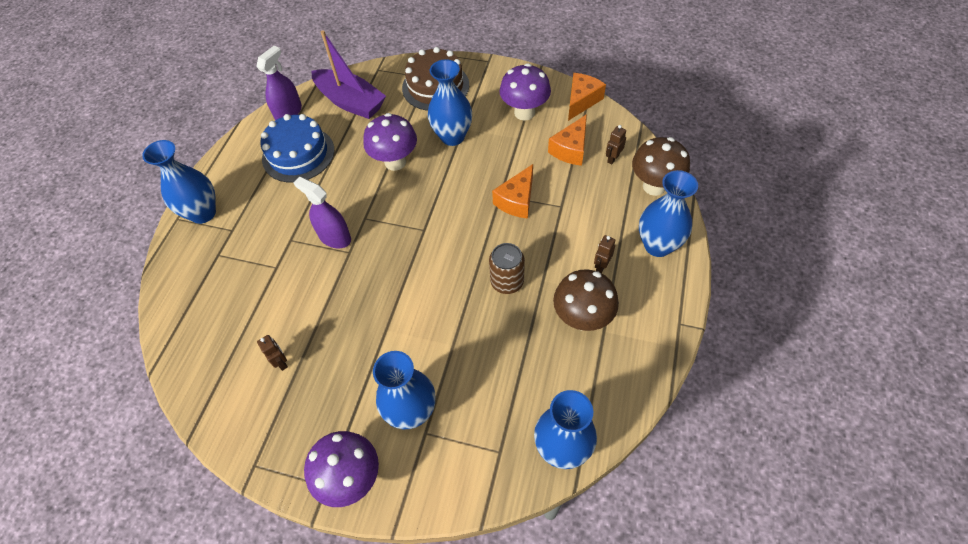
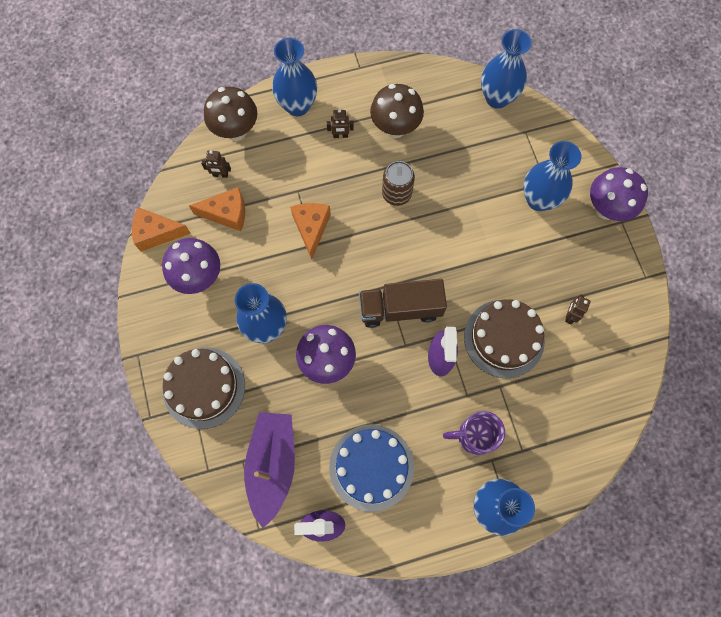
camera: 125 degrees left, 15 degrees up
(258, 228) = (474, 436): none -> purple mug
(309, 293) = (504, 338): none -> brown cake
(397, 229) = (400, 308): none -> brown truck
(517, 200) = (311, 228): orange cheese -> orange cheese turned 90 degrees counterclockwise

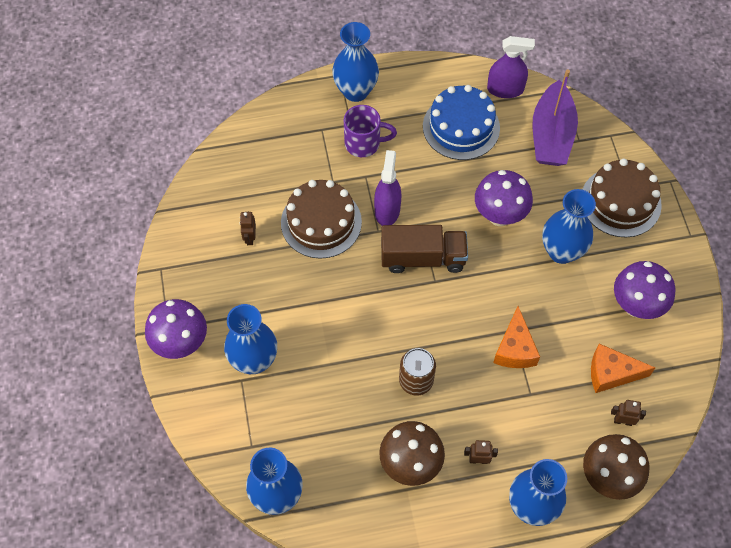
camera: 175 degrees left, 10 degrees down
(157, 233) = (689, 357): orange cheese -> none
(569, 315) = (250, 238): brown robot -> brown robot turned 150 degrees clockwise

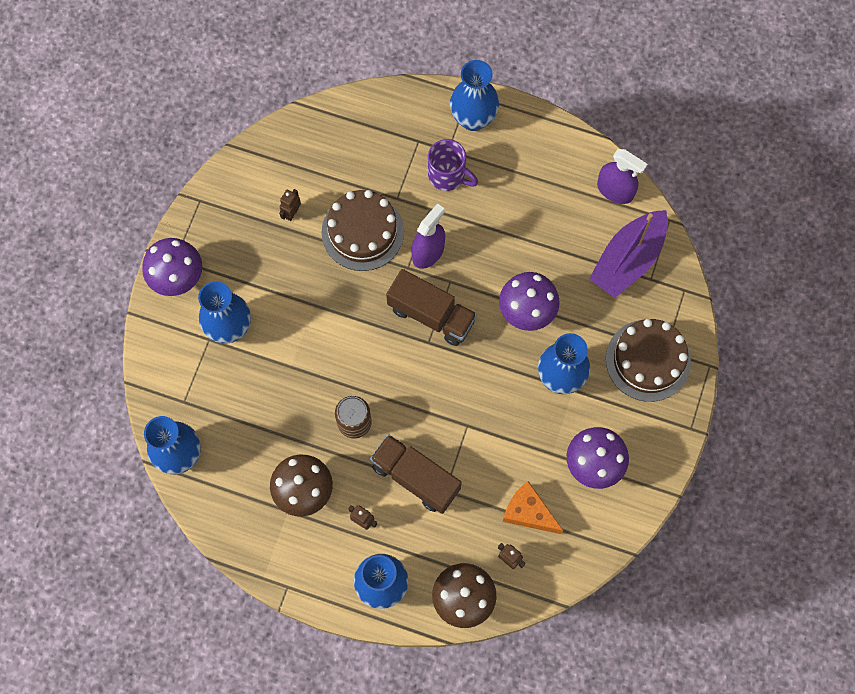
camera: 30 degrees right, 10 degrees up
(461, 127) = (548, 206): blue cake -> none
(498, 397) = (415, 477): none -> brown truck
(514, 349) = (458, 442): orange cheese -> none

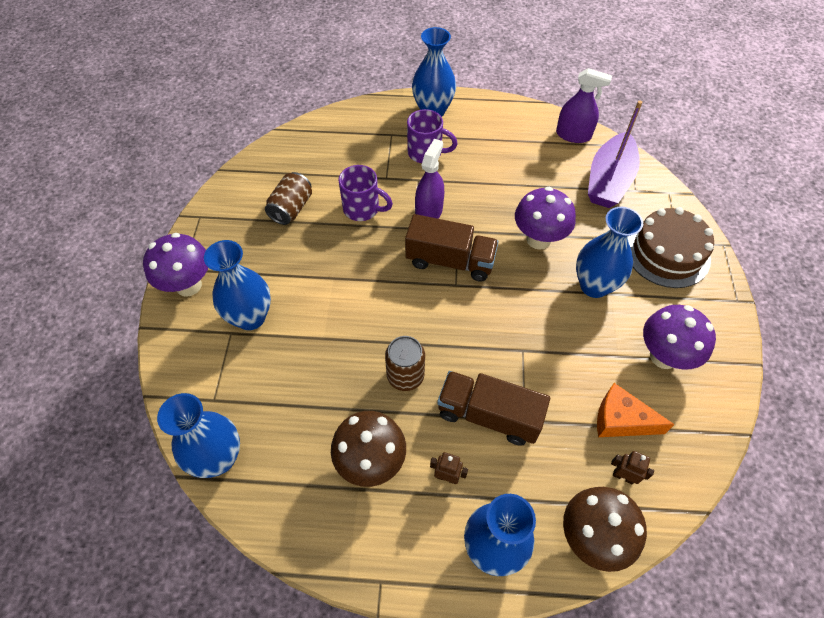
camera: 15 degrees left, 15 degrees down
(292, 213) = (291, 208): brown robot -> brown can
(362, 232) = (362, 209): brown cake -> purple mug

